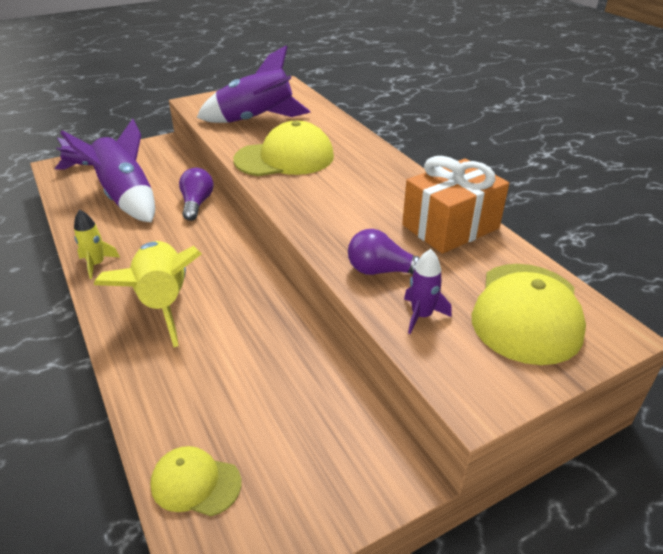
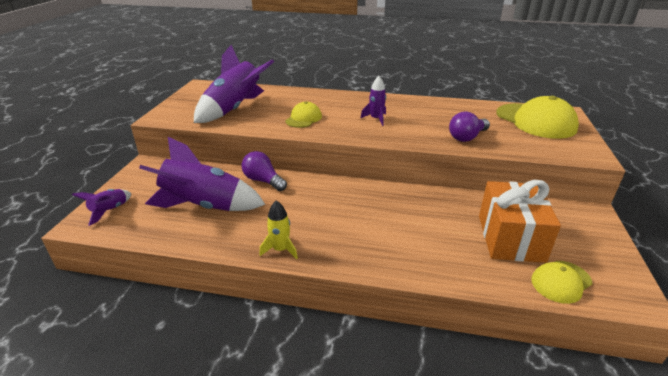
camera: 50 degrees left, 5 degrees down
(163, 302) = (368, 235): yellow rocket -> none
(285, 158) = (303, 118): yellow cap -> yellow cap, size x0.55
(421, 315) = (516, 143): purple rocket -> purple rocket (376, 119)
(450, 227) = (445, 108): orange gift -> orange gift (510, 238)

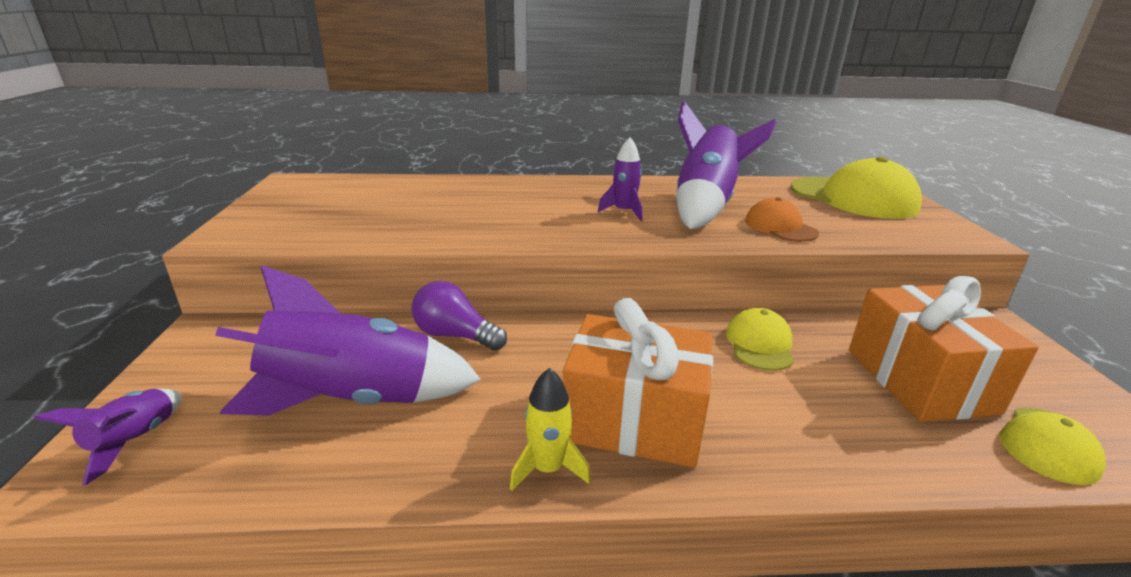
camera: 15 degrees left, 5 degrees down
(234, 109) = (371, 214): purple rocket -> purple rocket (706, 205)
(303, 118) = (503, 219): yellow cap -> yellow cap (759, 344)
(333, 234) = (634, 420): none -> orange gift
(467, 137) = (780, 227): purple light bulb -> orange cap

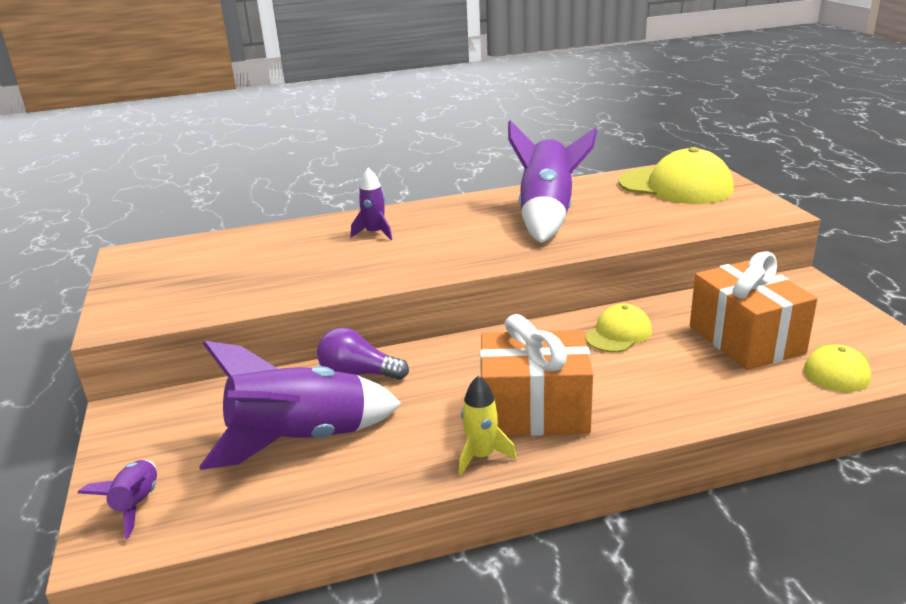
camera: 10 degrees left, 0 degrees up
(624, 212) = (475, 234): purple rocket -> purple rocket (375, 233)
(759, 344) = (618, 333): yellow cap -> yellow cap turned 45 degrees clockwise
(780, 227) = (617, 227): orange cap -> none

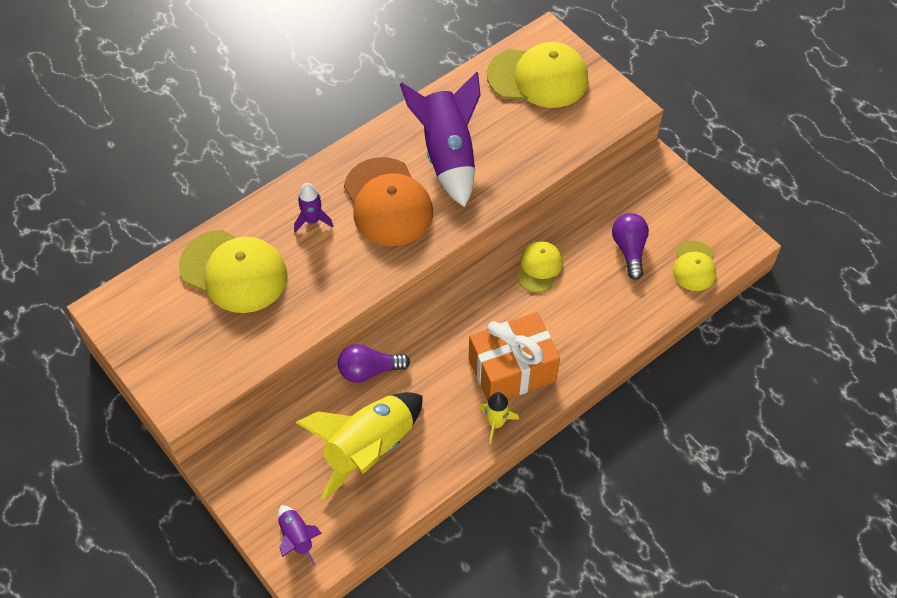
camera: 25 degrees left, 30 degrees up
(268, 251) = (234, 271): none -> yellow cap
(301, 440) = (369, 448): purple rocket -> yellow rocket
(461, 233) = (388, 202): none -> orange cap
(746, 339) = (629, 250): orange gift -> purple light bulb

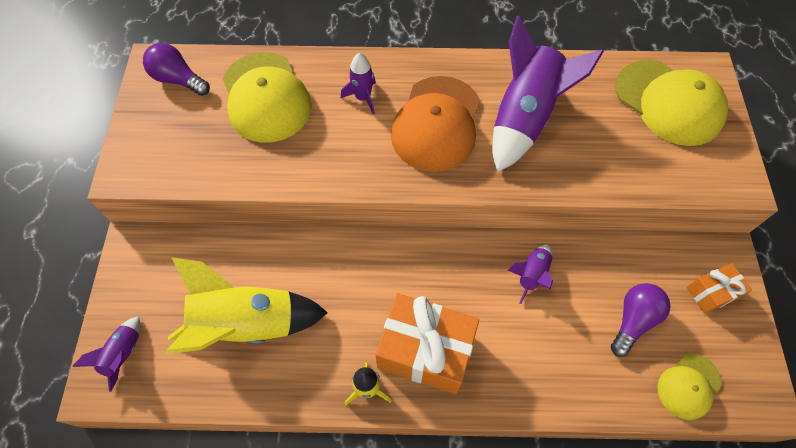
camera: 40 degrees right, 5 degrees up
(369, 370) = (309, 256): purple light bulb -> purple light bulb (178, 79)
(539, 268) = (531, 275): yellow cap -> purple rocket
(663, 196) = (711, 293): none -> orange gift

